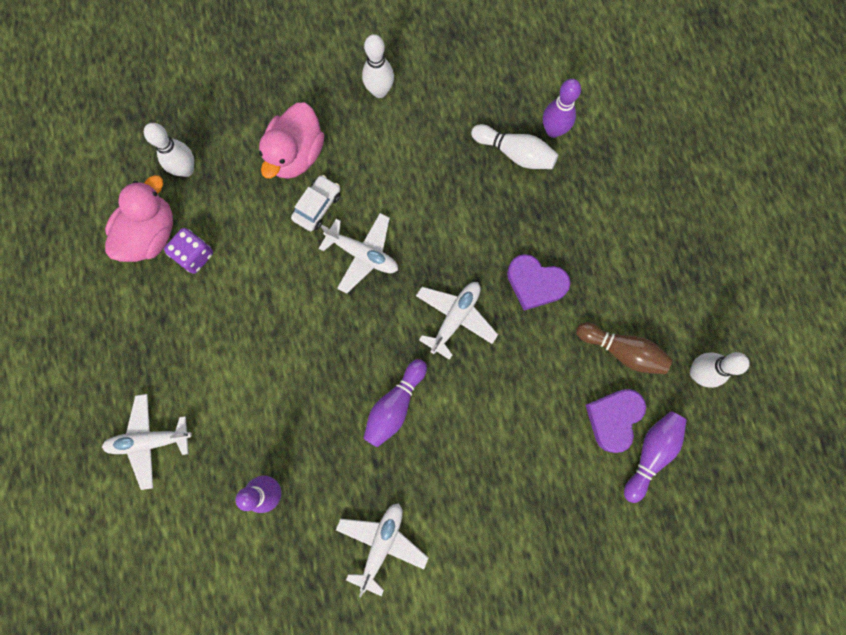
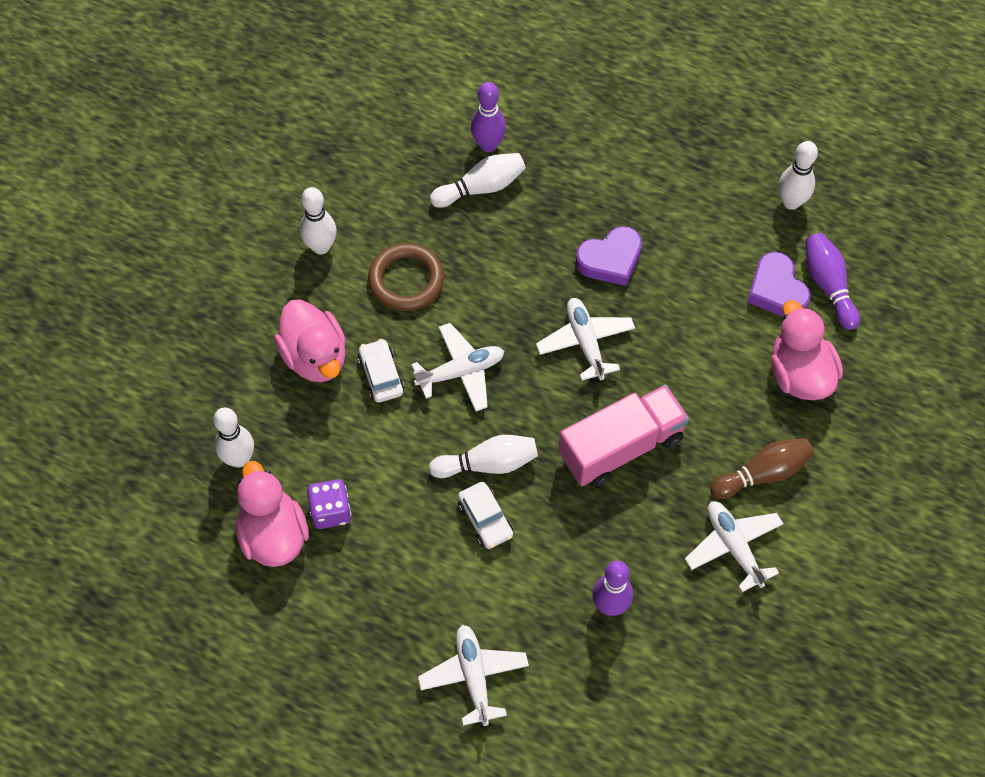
camera: 50 degrees left, 15 degrees down
(150, 441) = (474, 676): white plane -> white plane turned 135 degrees clockwise
(267, 358) = (485, 519): none -> white car
(309, 327) = (487, 464): none -> white bowling pin
(395, 406) = (621, 447): purple bowling pin -> pink truck
(401, 164) = (406, 280): none -> brown ring
(558, 487) = (799, 374): none -> pink duck
(622, 351) = (725, 240): brown bowling pin -> brown bowling pin (762, 474)

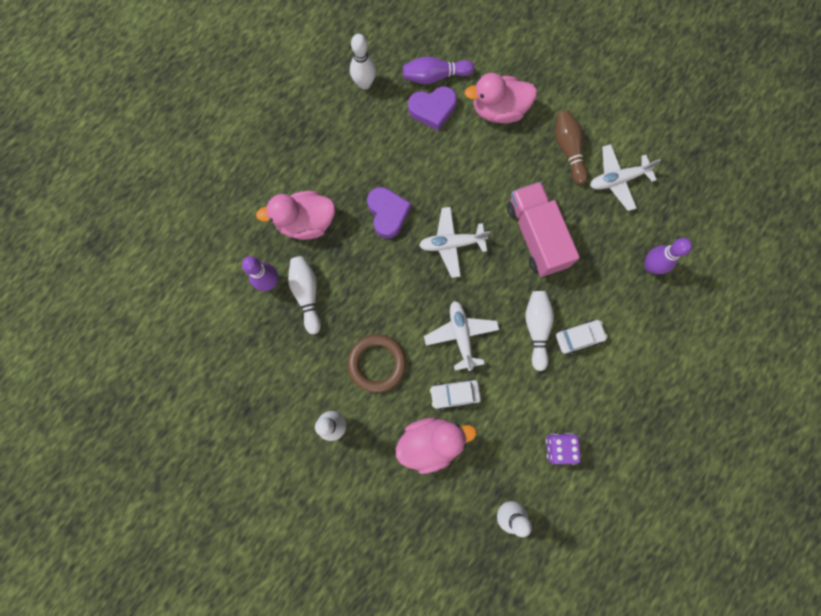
camera: 80 degrees left, 15 degrees up
(273, 535) = (572, 493): pink duck -> pink duck (306, 222)
(474, 676) = (691, 365): white plane -> none

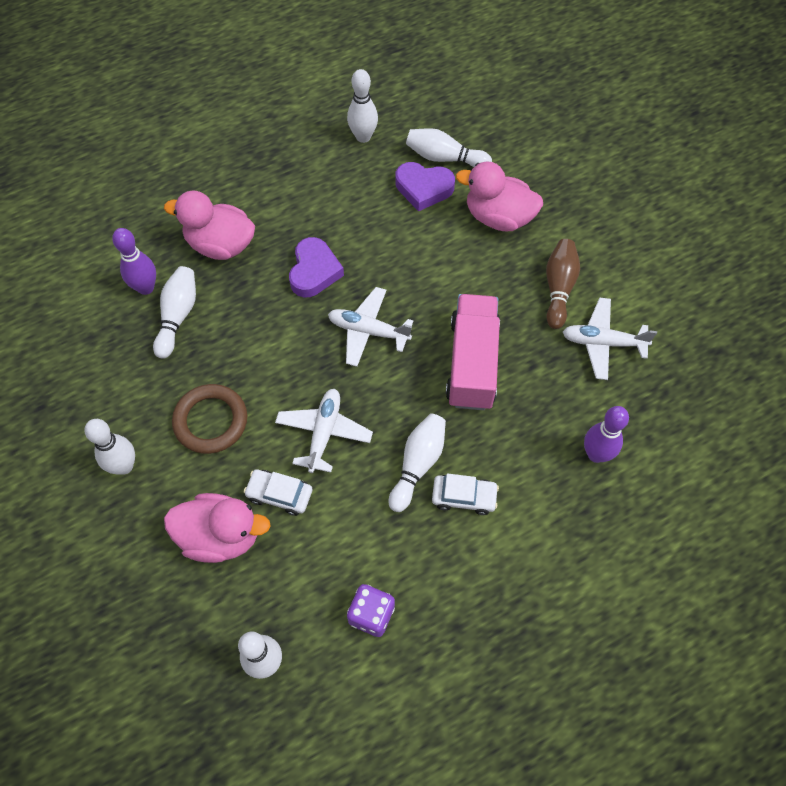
camera: 25 degrees right, 15 degrees down
(435, 76) = (444, 158): purple bowling pin -> white bowling pin

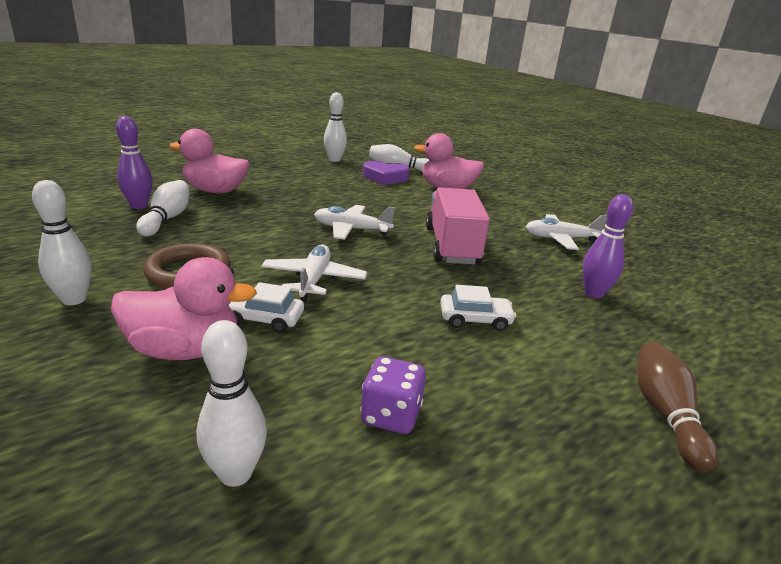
camera: 10 degrees left, 35 degrees down
(314, 271) = (299, 204): purple heart -> none
(418, 464) = (418, 299): white bowling pin -> none
(558, 288) = (509, 216): brown bowling pin -> brown bowling pin (665, 414)

